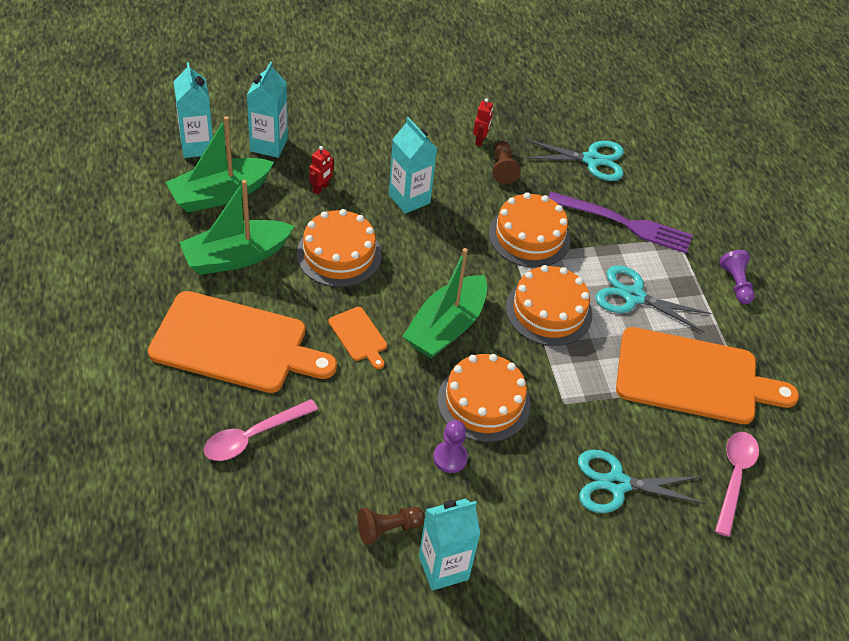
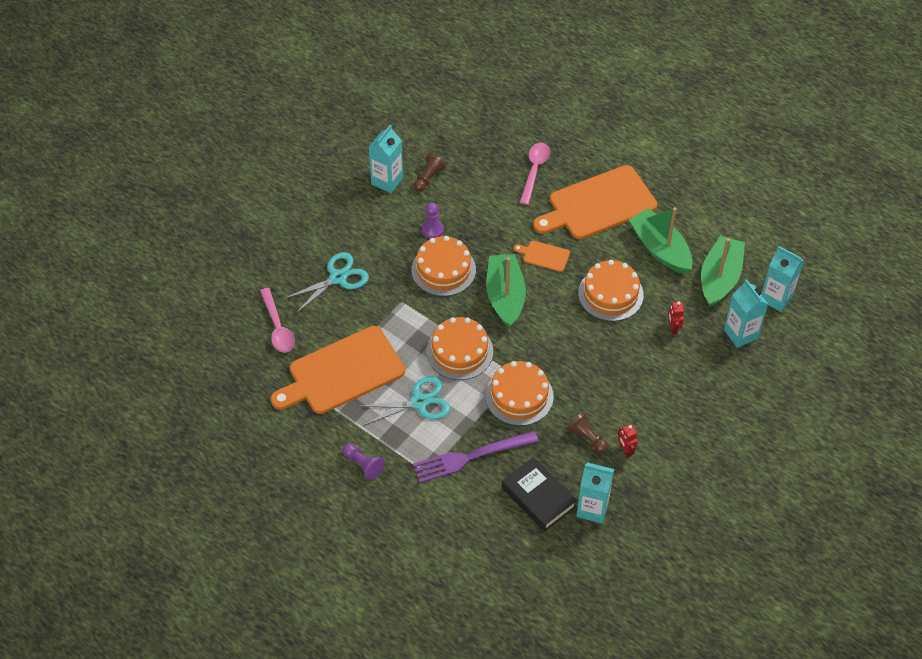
camera: 145 degrees right, 5 degrees up
(236, 257) = (660, 249): green boat -> green boat turned 60 degrees counterclockwise
(409, 199) = (616, 364): turquoise carton -> turquoise carton (592, 508)
(592, 160) = (538, 497): turquoise scissors -> black book

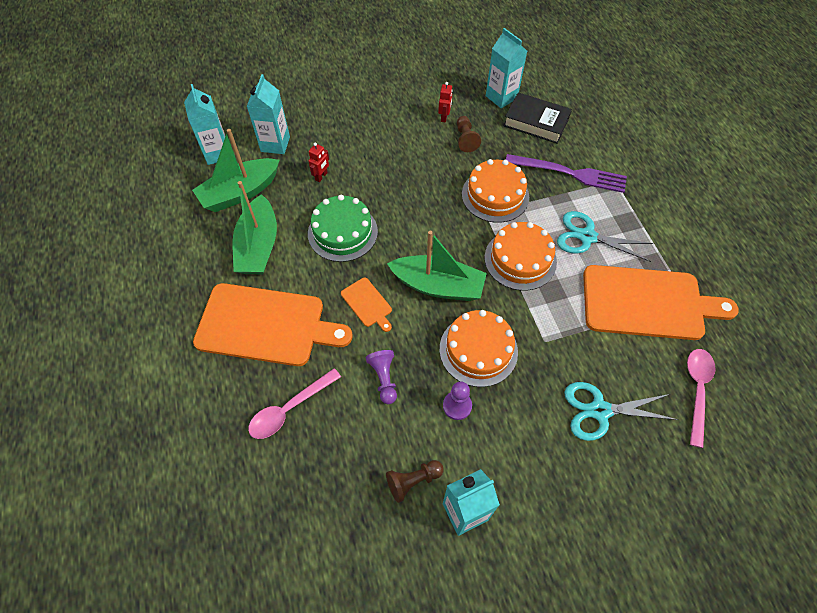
camera: 145 degrees left, 5 degrees up
(363, 465) = (668, 214): purple pawn -> purple pawn (384, 379)
(505, 296) = (438, 286): green boat -> green boat turned 105 degrees counterclockwise
(538, 497) = (536, 122): black book -> black book turned 60 degrees counterclockwise
(610, 294) = (342, 232): orange cake -> green cake

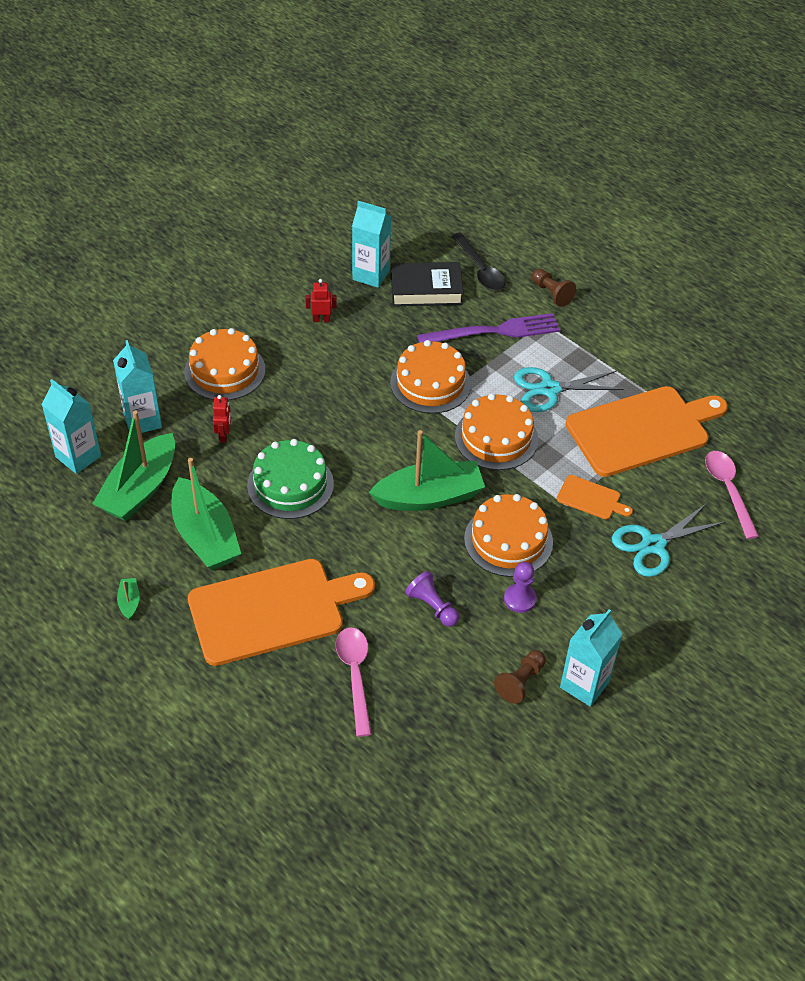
camera: 30 degrees left, 10 degrees down
(176, 273) = (129, 602): none -> green boat
(289, 409) = (355, 675): pink spoon -> pink spoon turned 150 degrees clockwise
(353, 129) = (225, 371): none -> orange cake
(367, 304) = (367, 544): orange cutting board -> orange cutting board (591, 498)
(444, 117) = (321, 319): red robot -> red robot turned 75 degrees counterclockwise
(465, 139) = (361, 335): brown pawn -> brown pawn (551, 293)
(587, 121) = (480, 269): none -> black spoon

